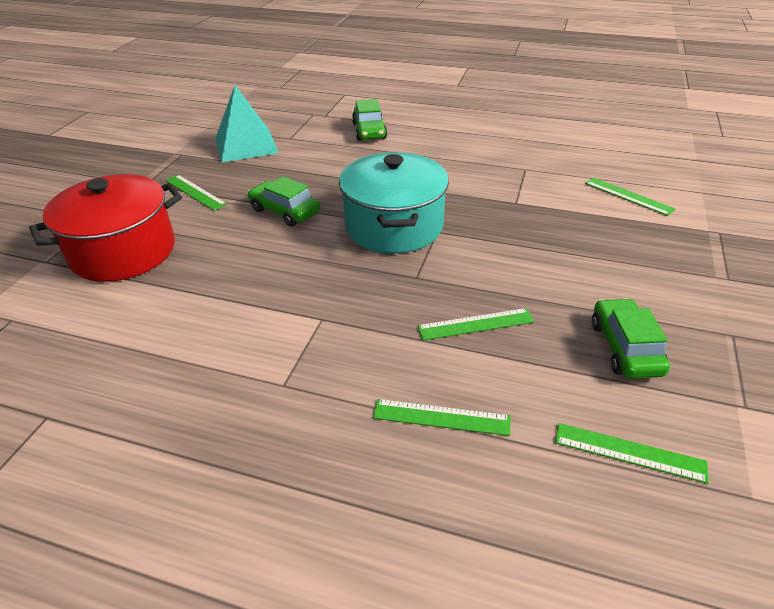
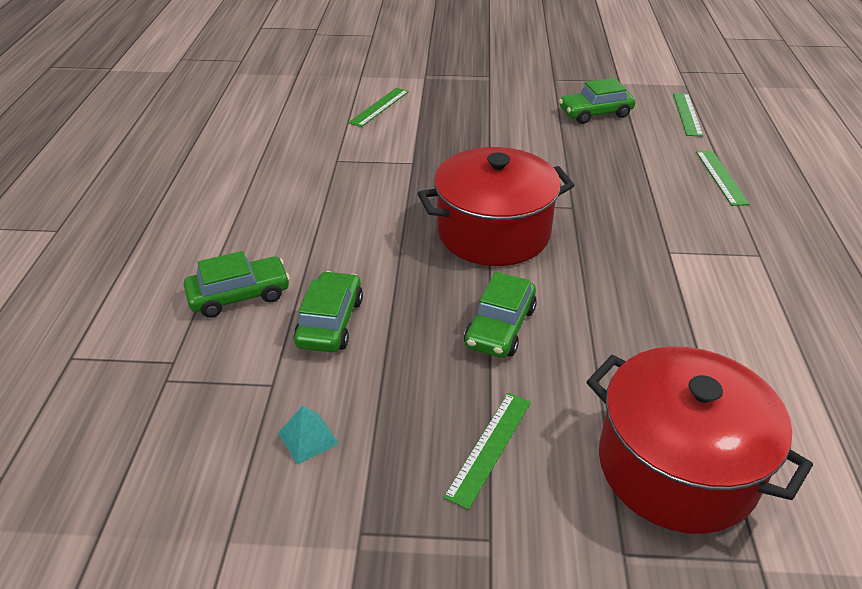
camera: 105 degrees left, 0 degrees up
(246, 145) = (308, 438): turquoise pyramid -> turquoise pyramid, size x0.43
(328, 155) = (330, 322): none -> green car
(394, 226) = (493, 233): turquoise pot -> red pot
(476, 324) = (615, 171): green ruler -> none

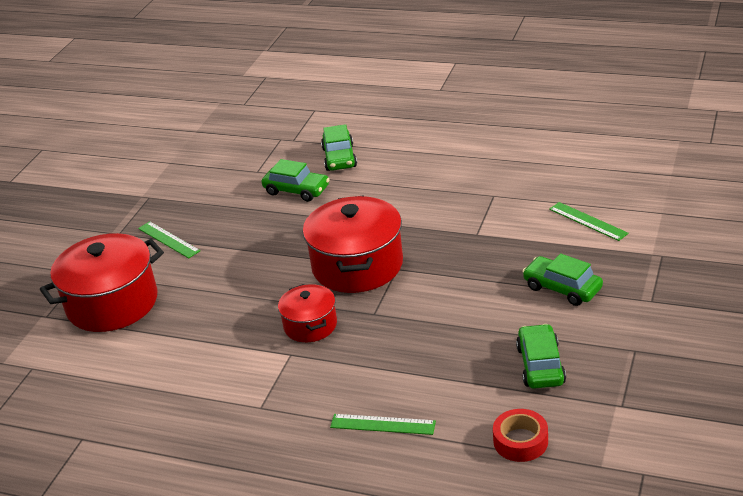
camera: 110 degrees right, 5 degrees down
(308, 438) = (213, 183): turquoise pyramid -> none
(500, 327) = (255, 255): green car -> green car (562, 288)
(615, 247) = (310, 325): none -> red pot
(687, 114) = (520, 441): green ruler -> red tape

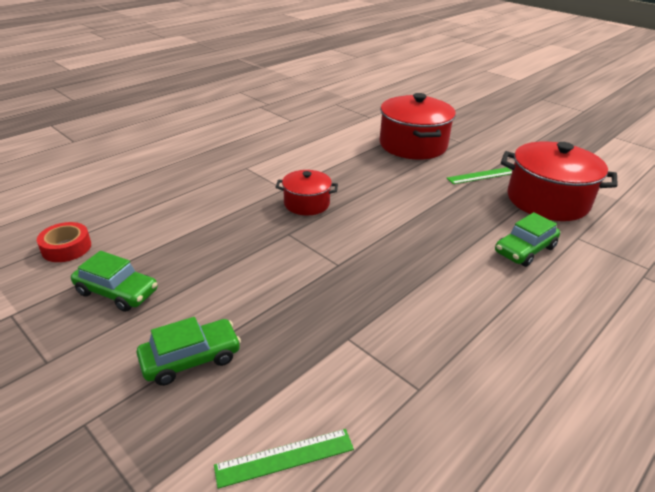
camera: 110 degrees right, 0 degrees up
(339, 158) = (585, 296): green car -> none
(357, 265) = (363, 246): red pot -> red pot (547, 200)
(382, 424) = (168, 201): green ruler -> none

